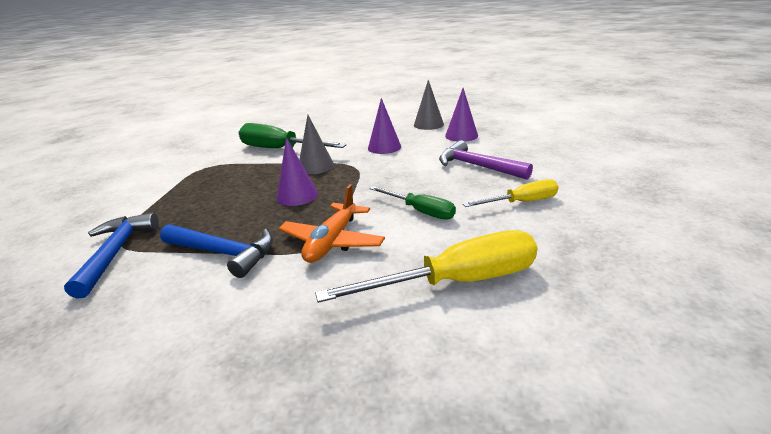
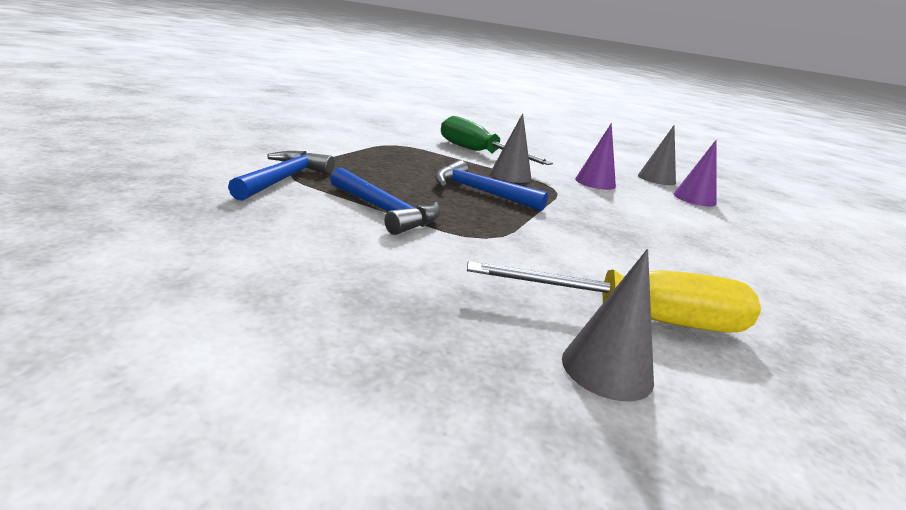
camera: 15 degrees right, 5 degrees down
(297, 195) = (480, 192): purple cone -> blue hammer
(332, 242) = (503, 238): orange plane -> none
(420, 211) = (616, 245): green screwdriver -> none
(450, 344) = (607, 369): none -> grey cone
(477, 166) = (704, 229): purple hammer -> none
(521, 202) = (752, 277): yellow screwdriver -> none

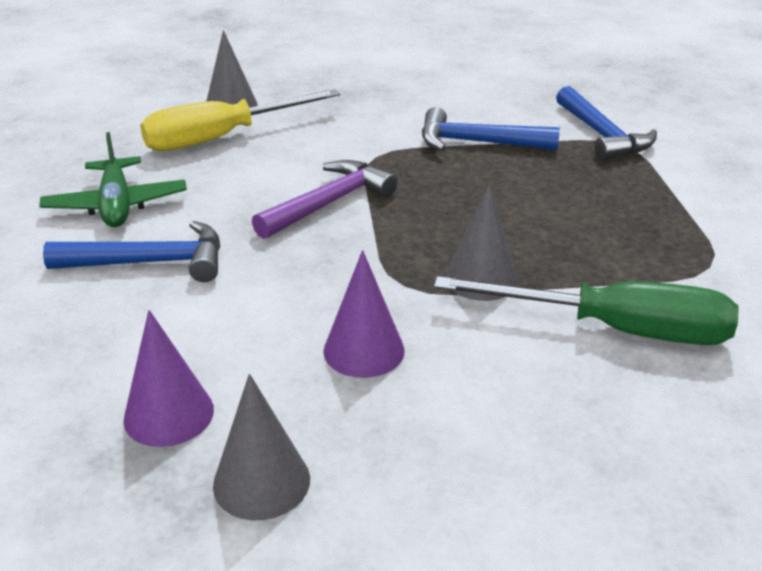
camera: 150 degrees right, 10 degrees up
(480, 192) = (459, 215): blue hammer -> blue hammer (150, 263)
(562, 226) = (329, 203): none -> purple hammer
(758, 292) = (116, 205): none -> green plane

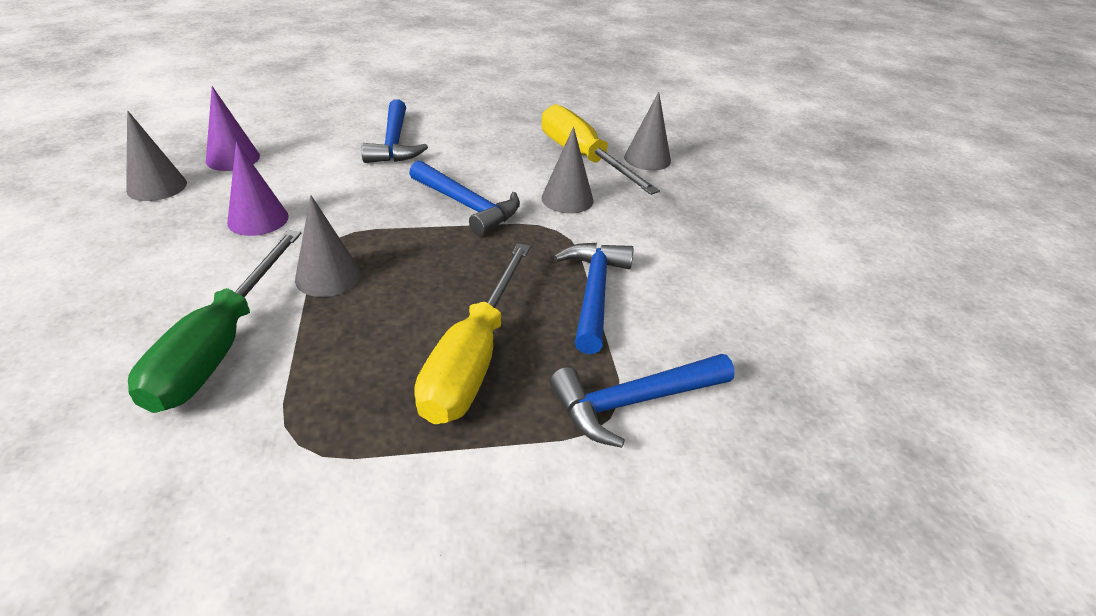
camera: 85 degrees right, 5 degrees up
(116, 205) = (472, 127): green plane -> none
(316, 149) = (567, 199): none -> grey cone
(329, 203) = (467, 206): purple hammer -> blue hammer
(580, 194) = (473, 358): none -> yellow screwdriver

